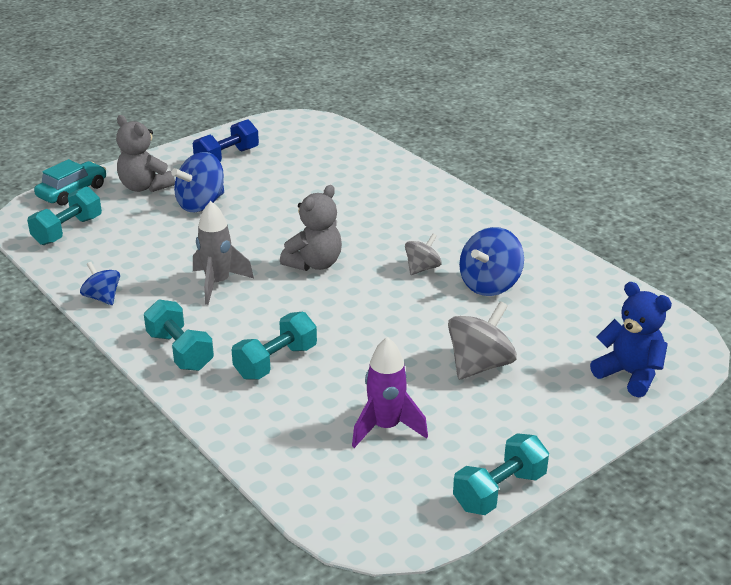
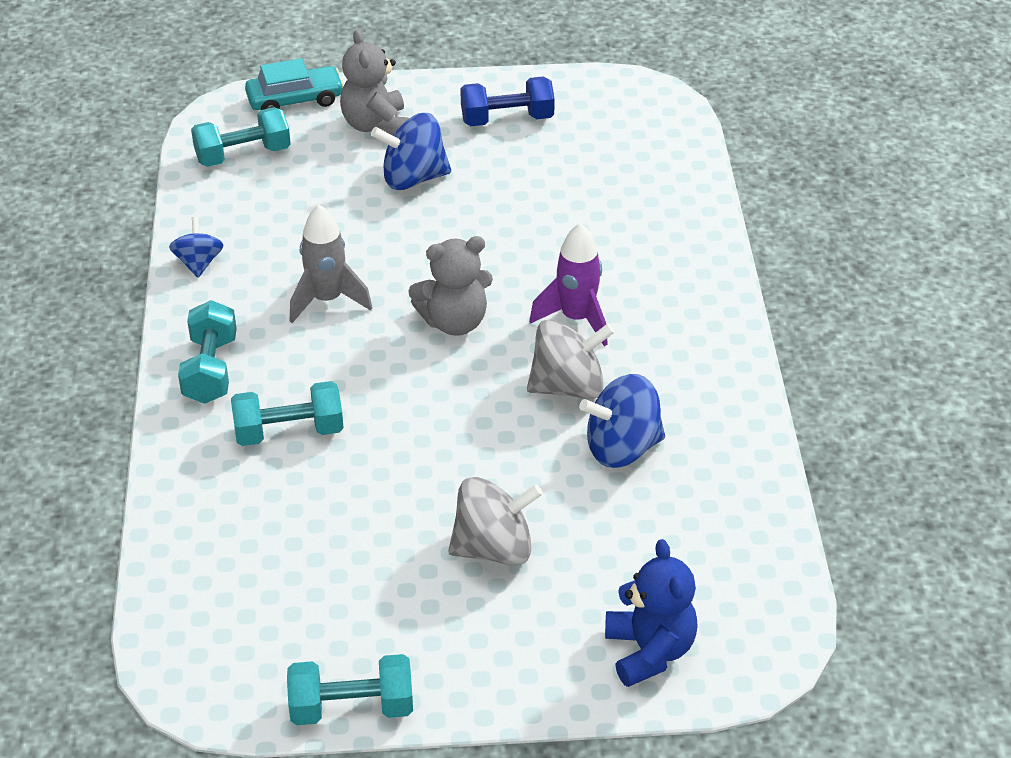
camera: 35 degrees right, 10 degrees up
(386, 427) = (317, 571): purple rocket -> purple rocket (576, 319)
(422, 268) = (568, 386): grey spinning top -> grey spinning top, size x1.64

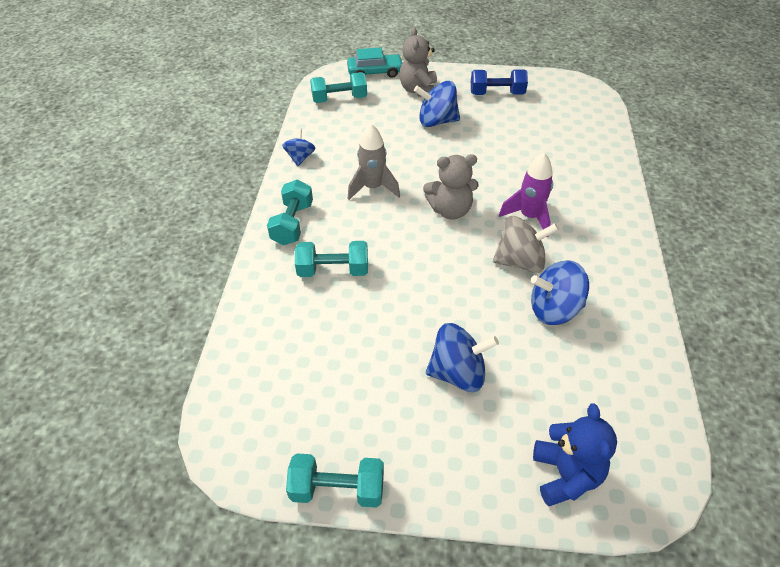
camera: 10 degrees right, 5 degrees up
(494, 548) = (458, 373): grey spinning top -> blue spinning top

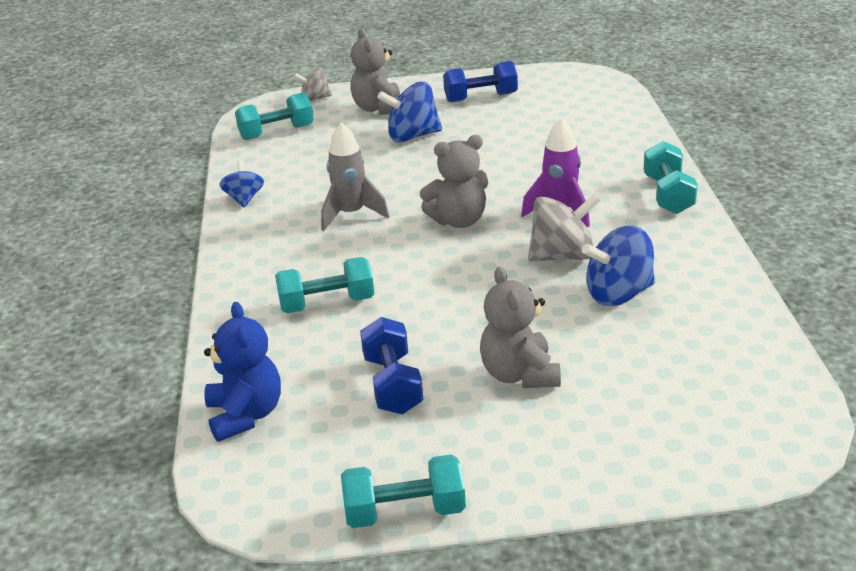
camera: 10 degrees left, 15 degrees down
(292, 224) = (257, 266): turquoise dumbbell -> turquoise dumbbell (668, 195)
(361, 360) = (393, 384): none -> blue dumbbell
(375, 72) = (315, 99): turquoise car -> grey spinning top
(458, 373) = (519, 374): blue spinning top -> grey teddy bear
(566, 475) = (681, 444): blue teddy bear -> blue teddy bear (245, 415)

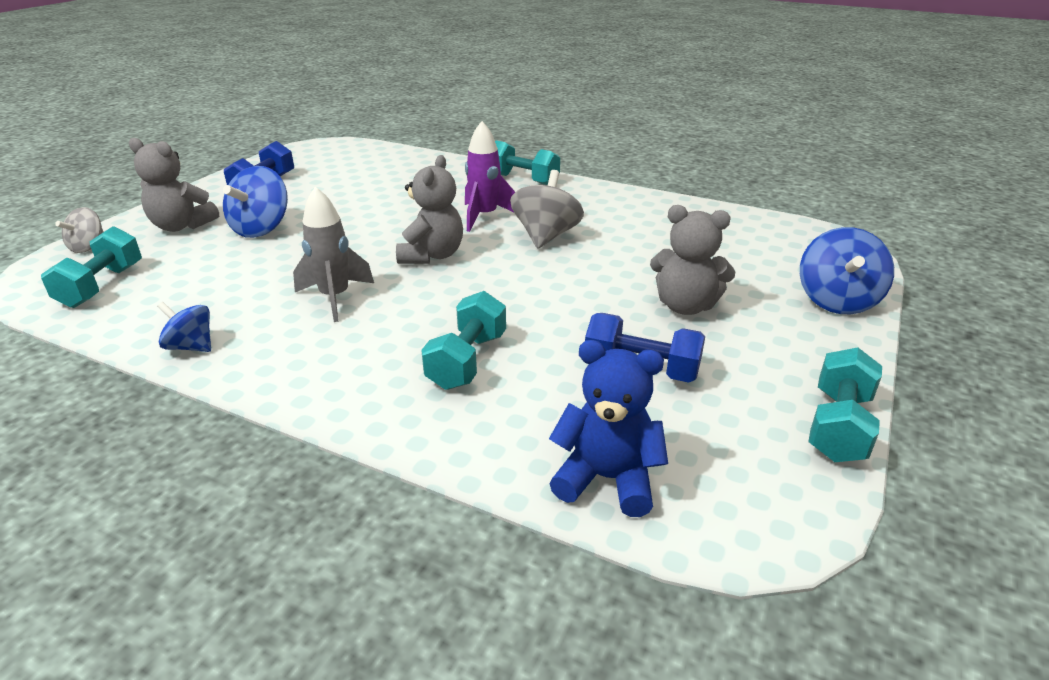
camera: 60 degrees left, 0 degrees up
(618, 294) = (622, 235): blue spinning top -> blue spinning top (836, 301)

